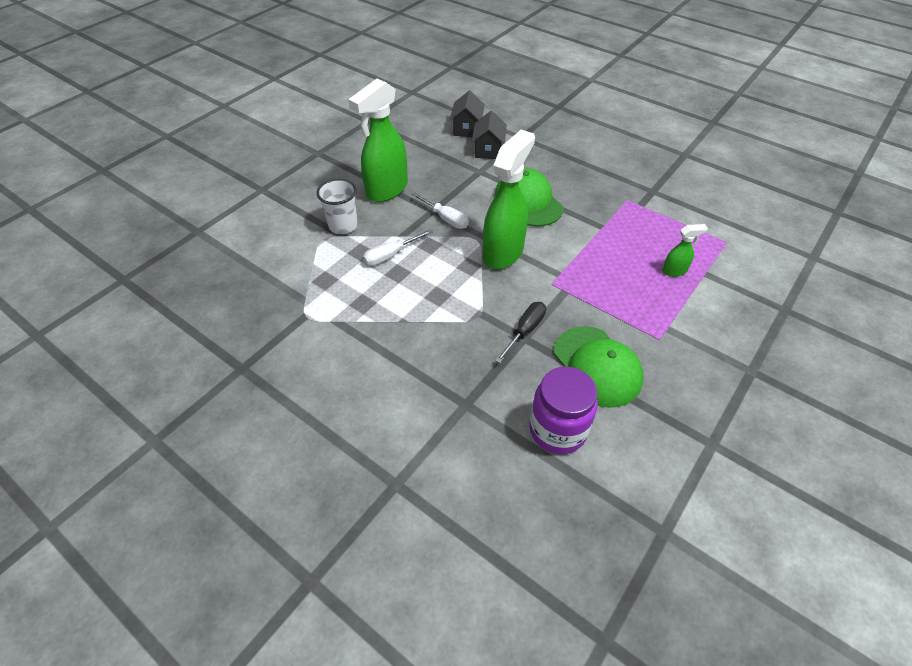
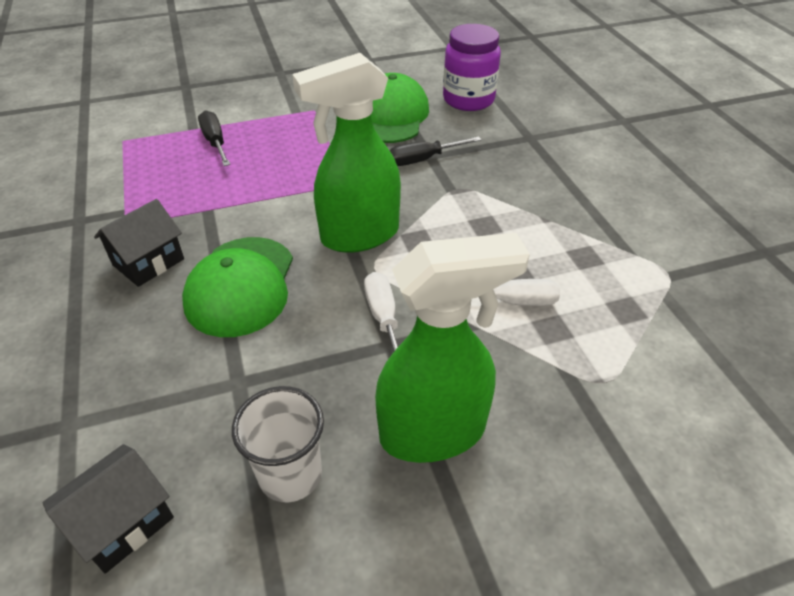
camera: 145 degrees left, 5 degrees down
(343, 226) = (558, 391): white cup -> white cup (290, 474)
(488, 150) = (163, 426): black house -> black house (148, 262)
(674, 271) = (215, 142): green spray bottle -> black screwdriver

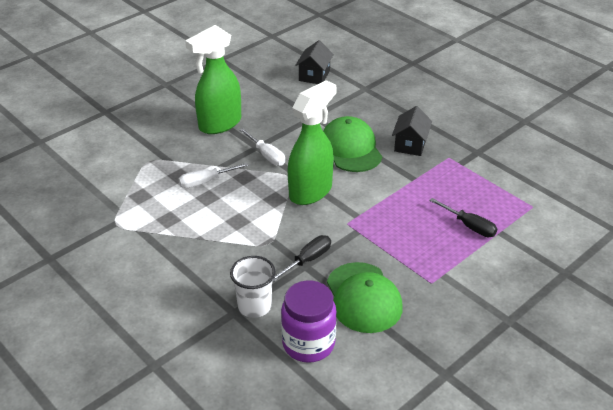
camera: 155 degrees right, 5 degrees down
(290, 474) = (267, 99): white cup -> white cup (254, 306)

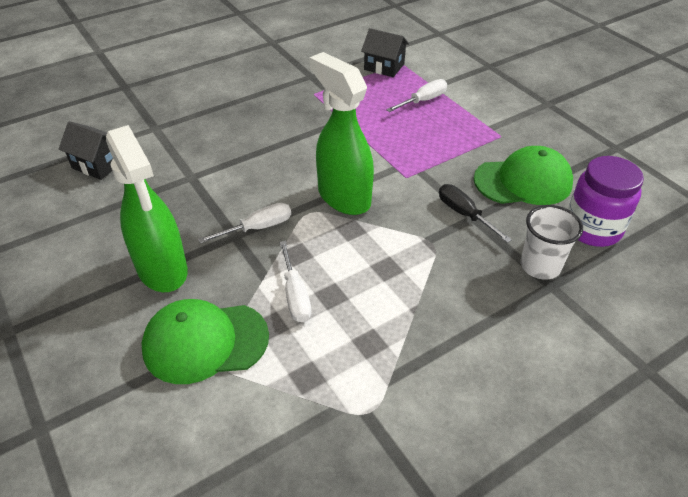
camera: 80 degrees left, 5 degrees up
(350, 148) = (272, 156): green cap -> green cap (205, 342)
(410, 144) = (282, 113): black house -> black house (384, 67)
(470, 226) = (423, 100): black screwdriver -> white screwdriver

